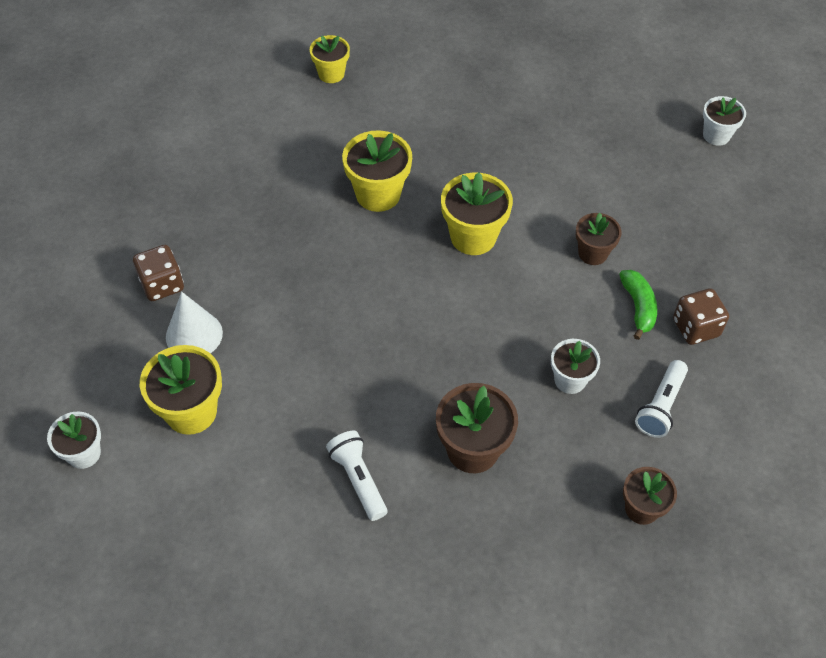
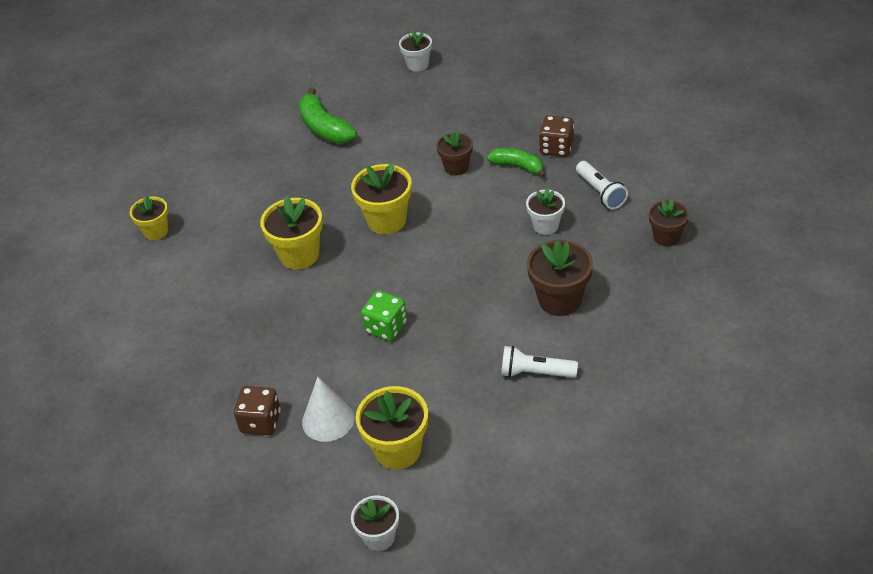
camera: 50 degrees left, 10 degrees down
(334, 316) = (386, 327): none -> green dice
(559, 114) = (324, 128): none -> green banana

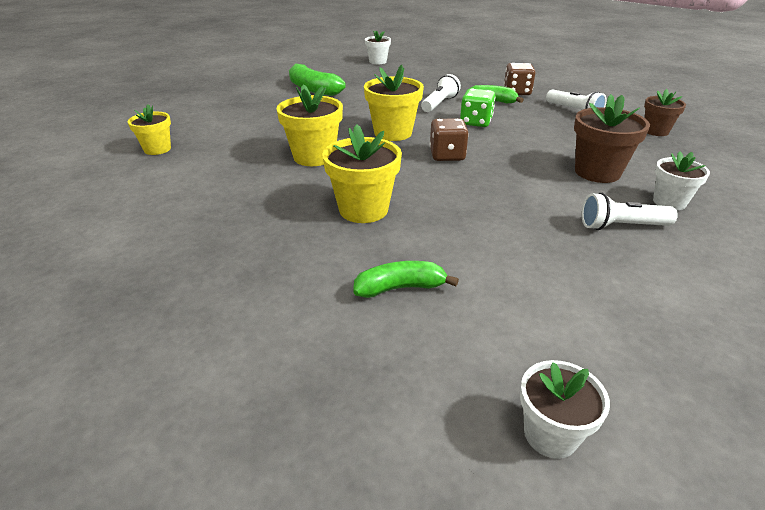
camera: 15 degrees left, 10 degrees down
(261, 422) = (309, 297): brown dice -> brown dice (447, 155)
(328, 420) = (400, 288): white cone -> green banana
(386, 327) = (431, 201): green dice -> green dice (475, 122)
(398, 450) = (510, 313): yellow flower pot -> yellow flower pot (363, 209)
(456, 167) = (439, 103): brown flower pot -> white flashlight
(545, 226) = (543, 130): white flower pot -> white flower pot (669, 202)

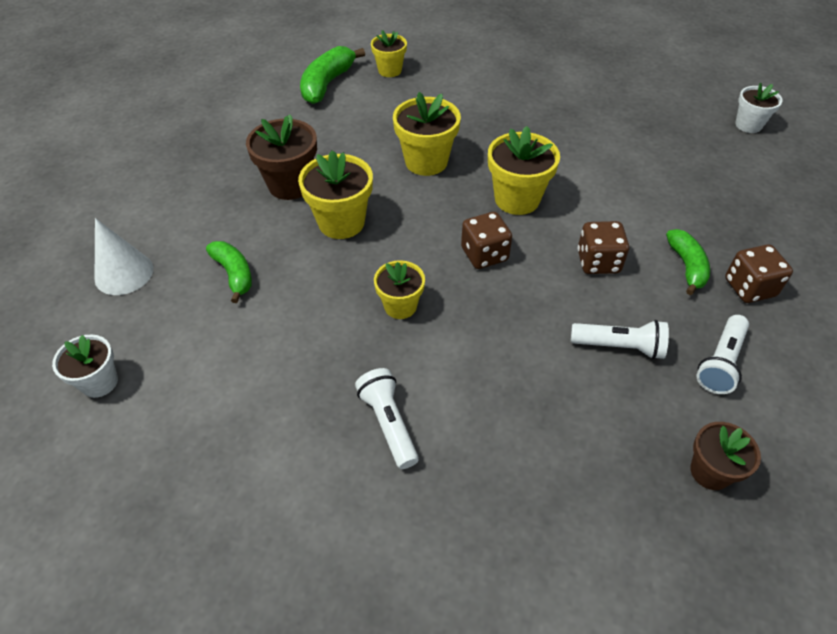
camera: 70 degrees right, 15 degrees up
(313, 89) = (597, 105): green banana -> green banana (327, 84)
(343, 391) = (124, 273): none -> white cone
(439, 103) = (636, 217): white flashlight -> white flashlight (619, 346)
(475, 122) = (598, 262): green dice -> brown dice
(490, 199) = (400, 306): none -> yellow flower pot
(597, 172) = (515, 398): brown flower pot -> brown flower pot (290, 185)
(669, 202) = (468, 475): white flower pot -> none

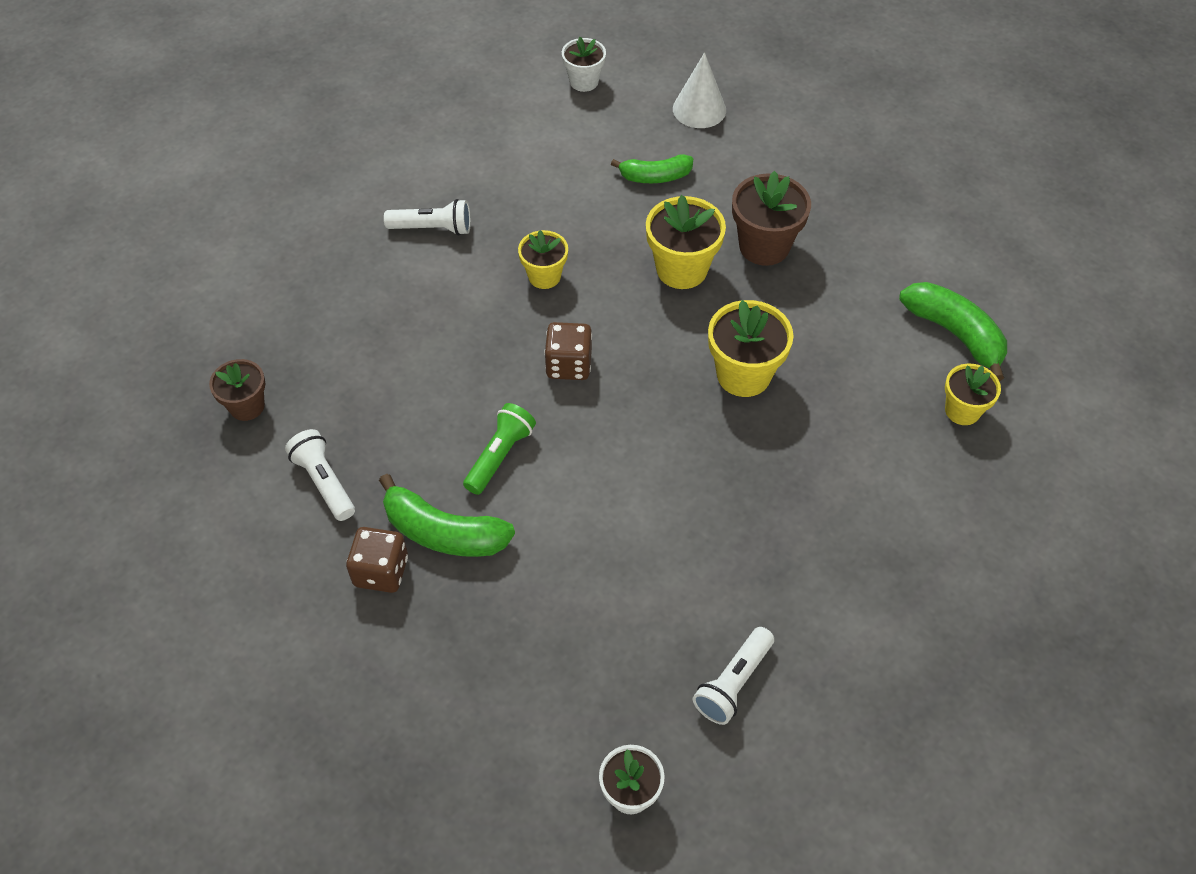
camera: 115 degrees right, 5 degrees up
(517, 199) = (633, 431): yellow flower pot -> none
(598, 262) = (499, 455): brown dice -> green flashlight
(619, 346) = (394, 414): white flashlight -> white flashlight (733, 683)
(686, 266) = (444, 532): green banana -> green banana, size x1.51

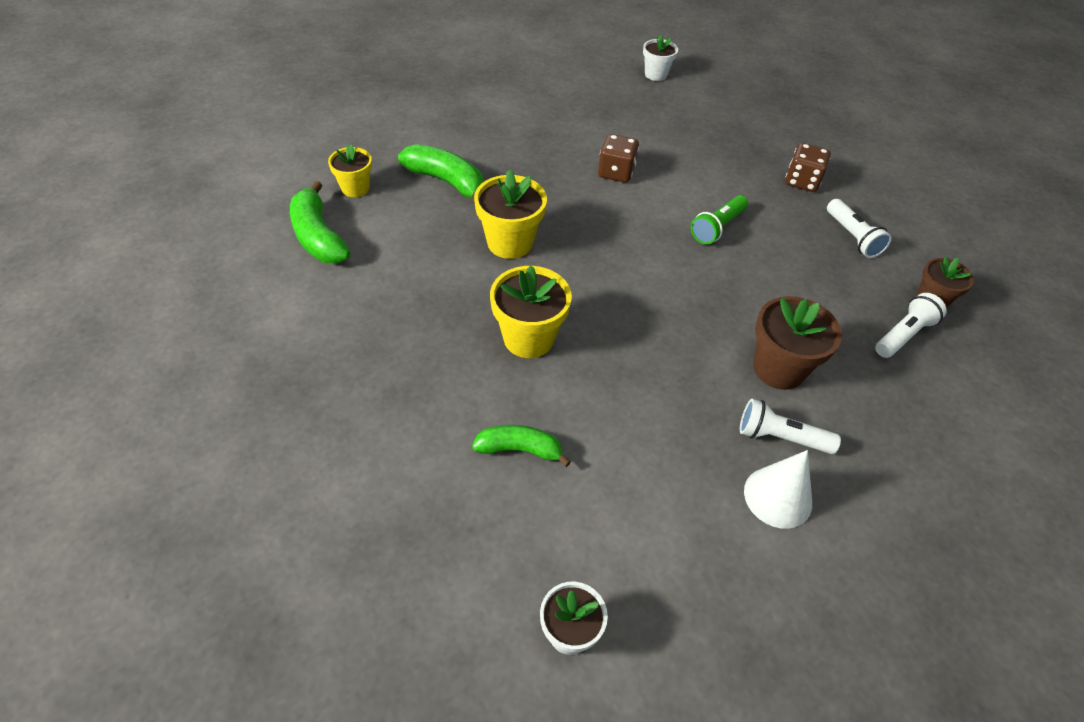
camera: 170 degrees left, 5 degrees down
(444, 532) = (759, 193): green banana -> green banana (446, 181)
(544, 276) = (665, 359): yellow flower pot -> none
(568, 365) = (654, 278): brown dice -> brown dice (616, 172)
(699, 109) = (428, 541): white cone -> white cone (778, 497)
(733, 683) = (586, 98): white flashlight -> white flashlight (903, 334)
(764, 246) = (438, 344): brown flower pot -> brown flower pot (779, 368)

